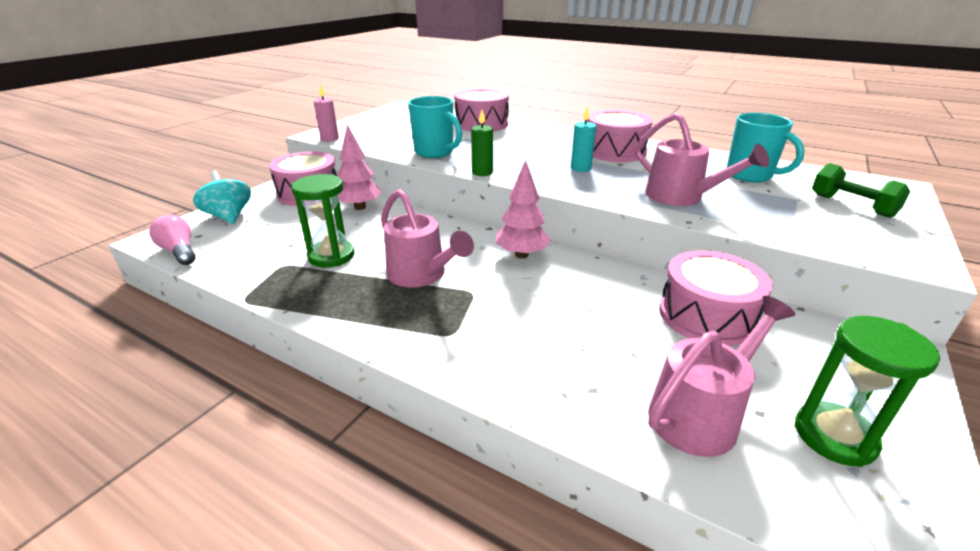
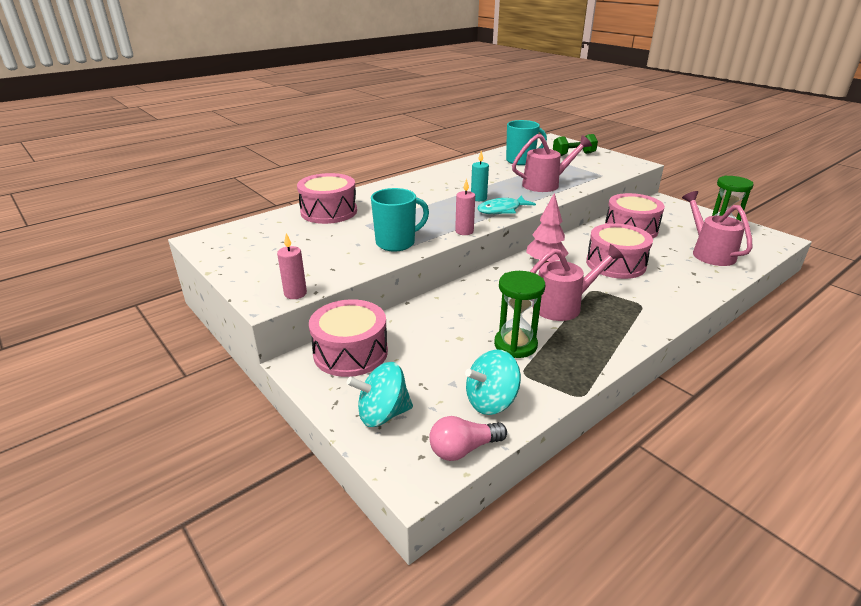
camera: 70 degrees left, 0 degrees up
(239, 255) = (491, 401): none -> turquoise spinning top
(360, 207) = (415, 322): pink tree -> none
(482, 172) = (464, 231): green candle -> pink candle
(559, 182) = (502, 210): none -> turquoise fish
(615, 151) = (450, 181): pink drum -> pink drum (615, 264)

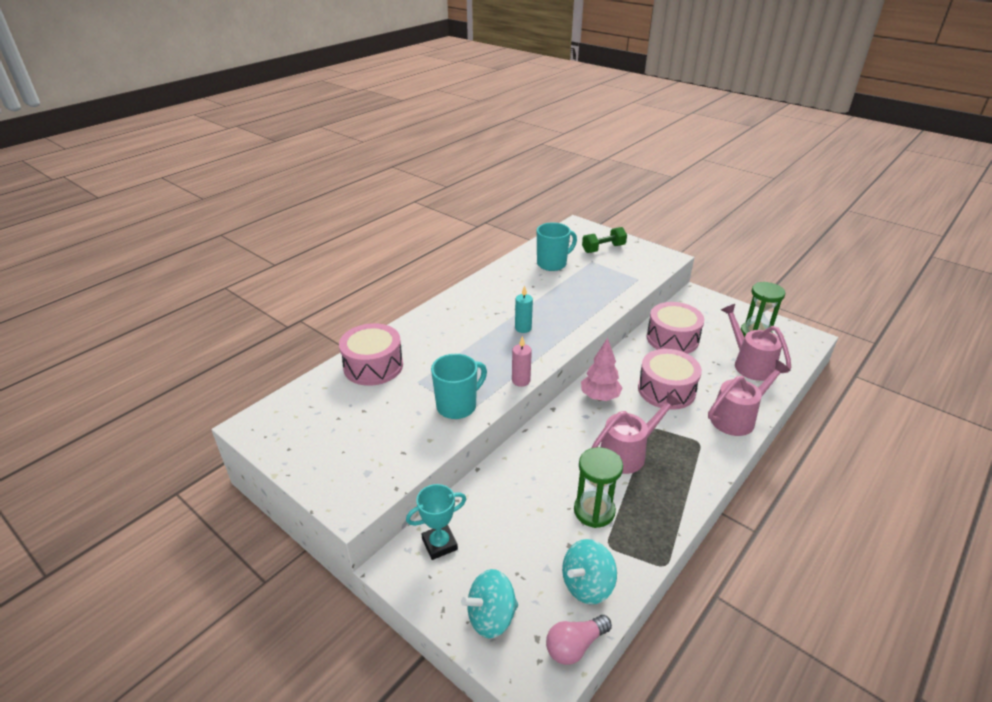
camera: 10 degrees left, 5 degrees up
(295, 293) = (376, 493): pink candle -> none
(350, 352) = (439, 544): pink drum -> turquoise trophy
(502, 210) = (550, 344): turquoise fish -> none
(546, 184) = (585, 299): pink watering can -> pink watering can (738, 417)

